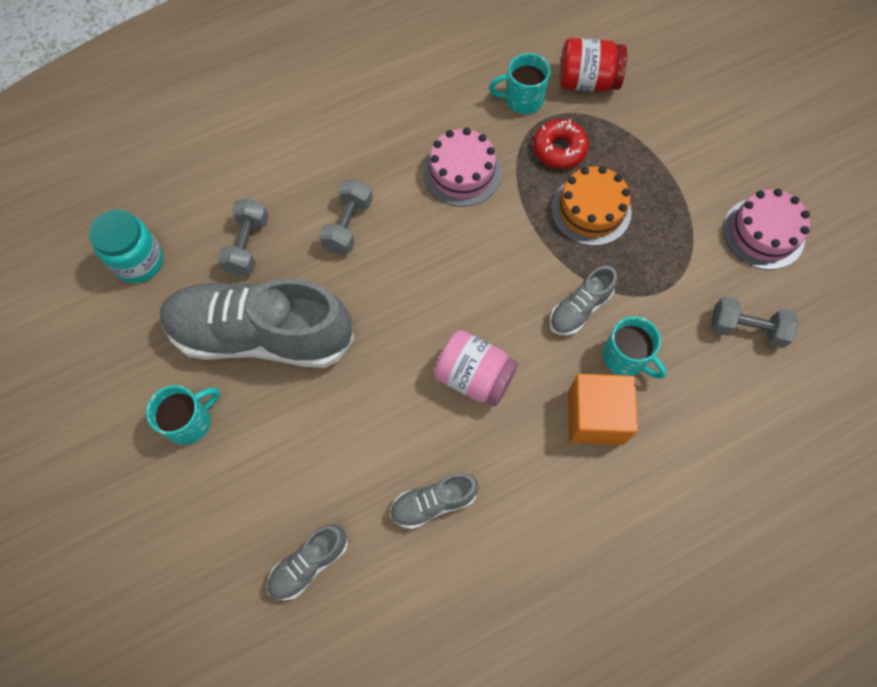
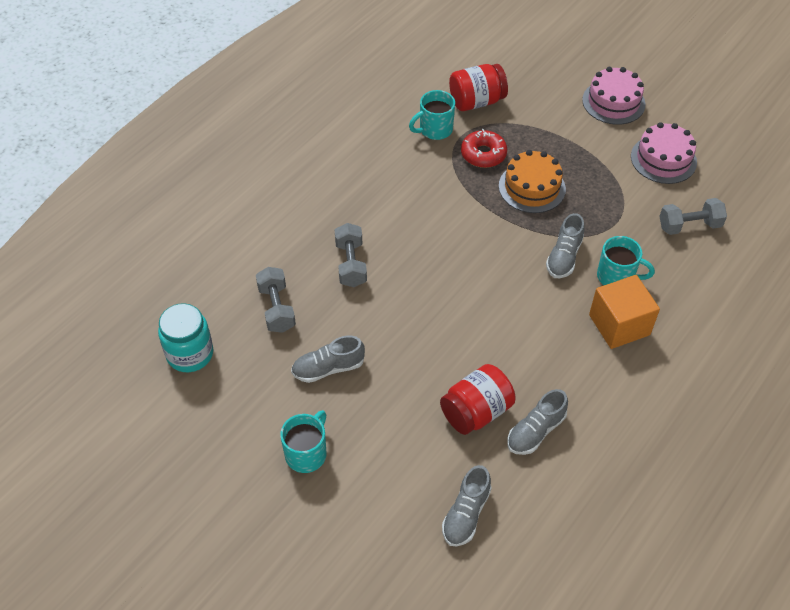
camera: 25 degrees left, 15 degrees down
(262, 335) = (328, 368): grey shoe -> grey shoe, size x0.44
(383, 452) = (476, 412): none -> red jar
(462, 172) = (418, 196): pink cake -> pink cake (613, 102)
(474, 377) = (513, 333): pink jar -> none

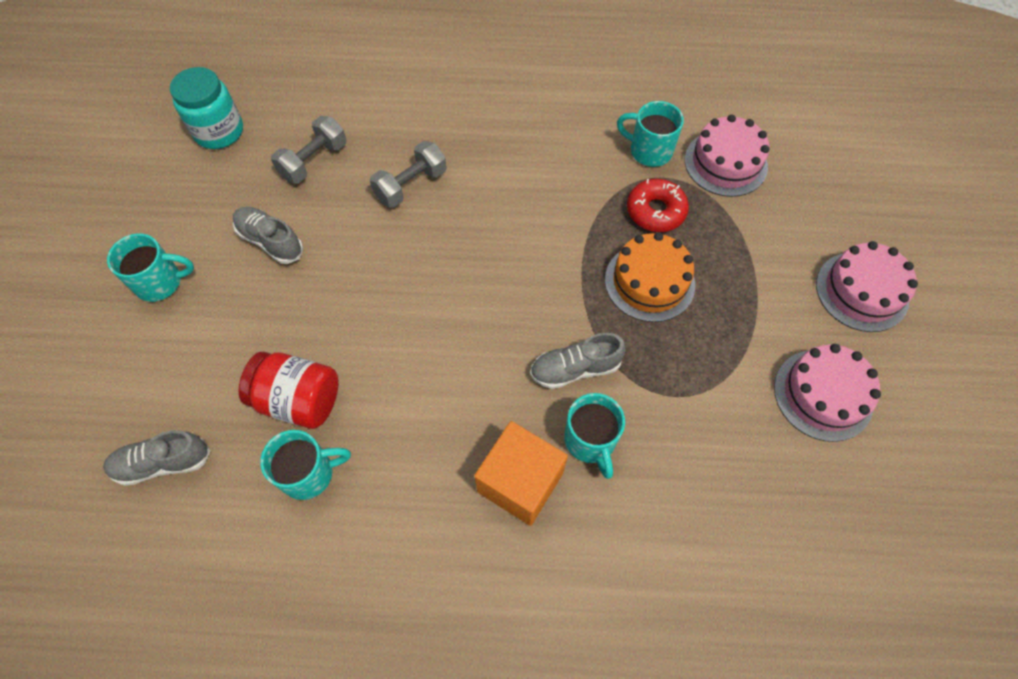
camera: 55 degrees right, 10 degrees up
(476, 101) = (725, 163): red jar -> pink cake
(535, 431) = (309, 473): grey shoe -> turquoise mug
(689, 226) = (740, 482): grey dumbbell -> none

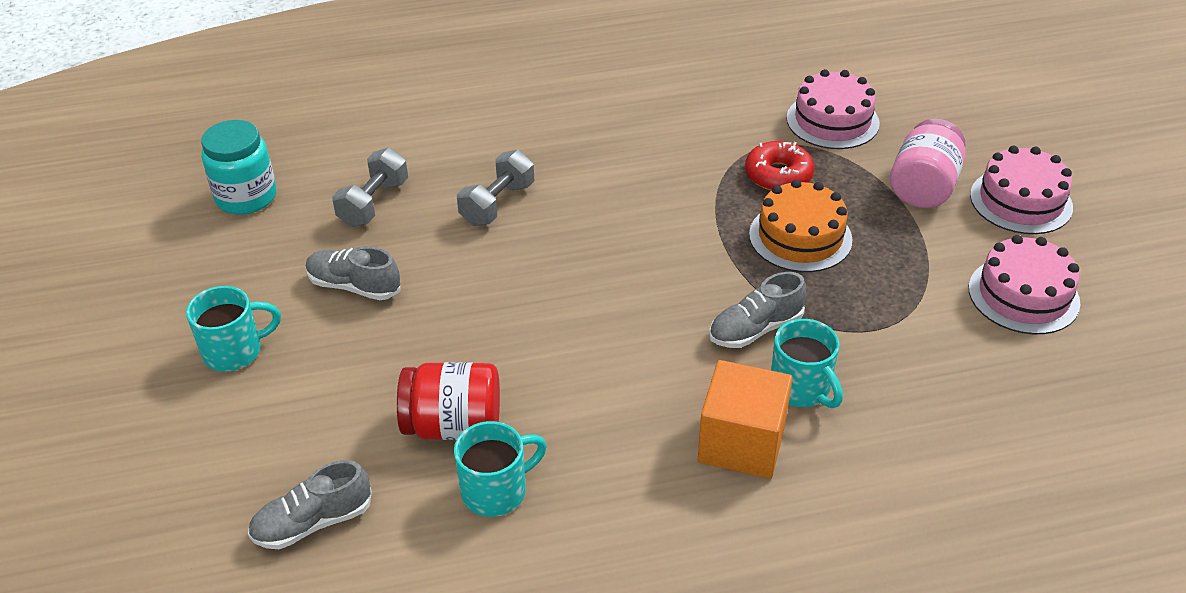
camera: 15 degrees left, 20 degrees down
(649, 151) = (747, 125): turquoise mug -> none
(779, 254) = (923, 187): none -> pink jar

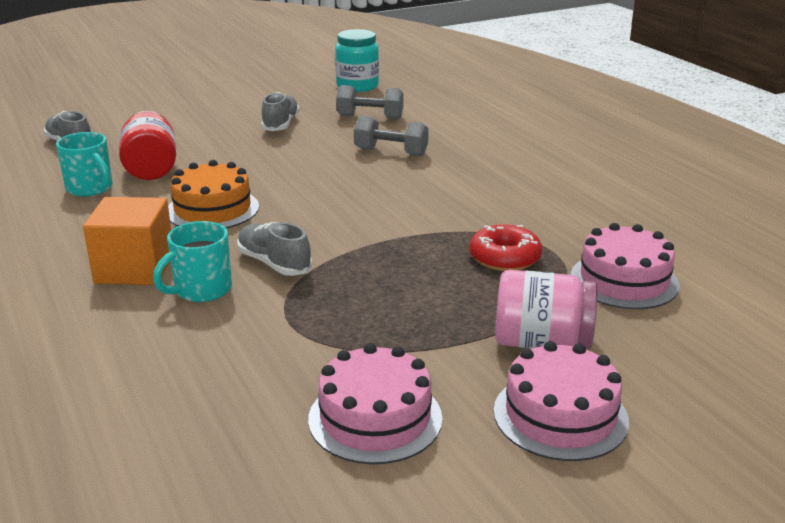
camera: 75 degrees right, 15 degrees down
(235, 351) = (212, 106): turquoise mug -> none
(800, 237) = (413, 275): orange cake -> orange cake (212, 209)

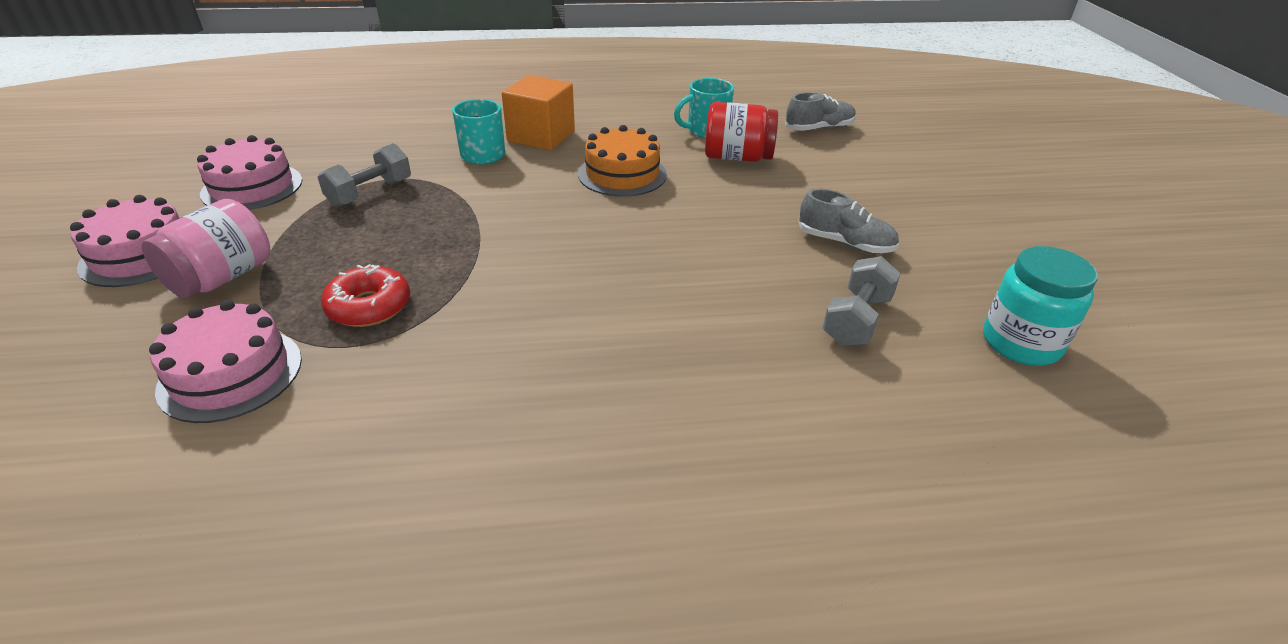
camera: 110 degrees right, 10 degrees up
(274, 263) = (492, 186): grey shoe -> none
(391, 152) = (709, 305): grey dumbbell -> grey dumbbell (370, 193)

